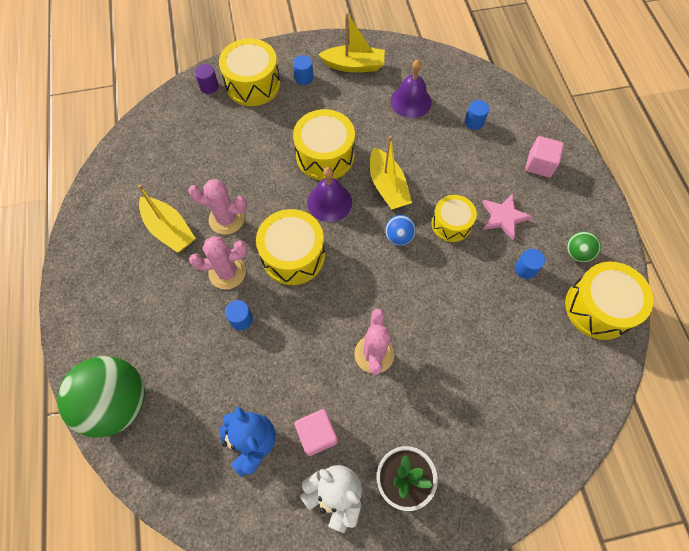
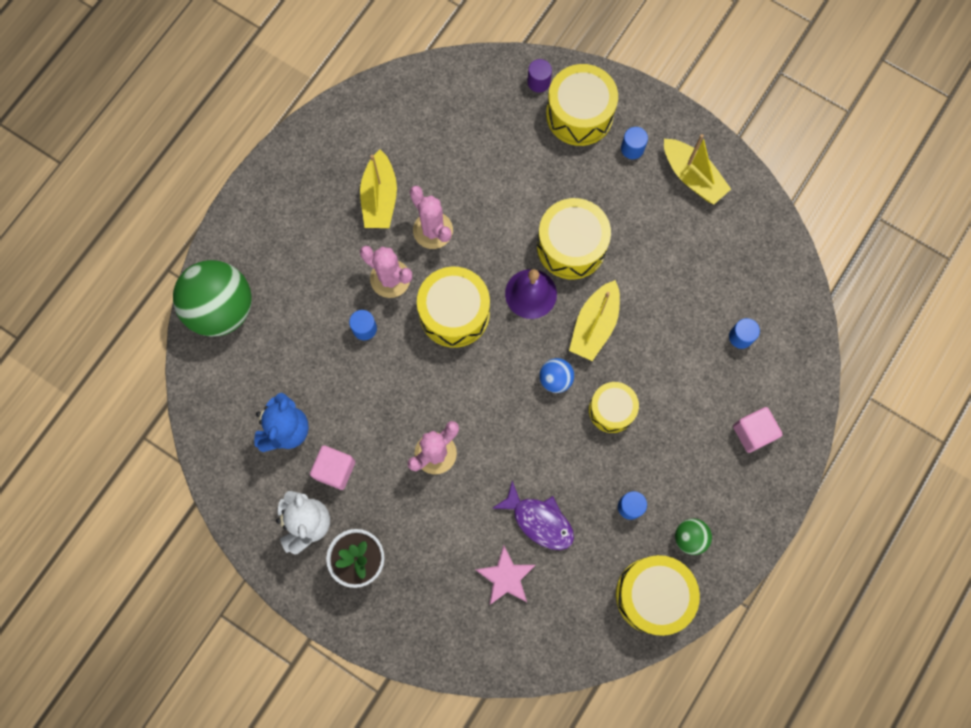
camera: 45 degrees right, 10 degrees up
(411, 101) = (705, 262): purple bell -> none
(484, 331) = (539, 520): none -> purple fish
(503, 217) = (663, 447): pink star -> pink star (506, 577)

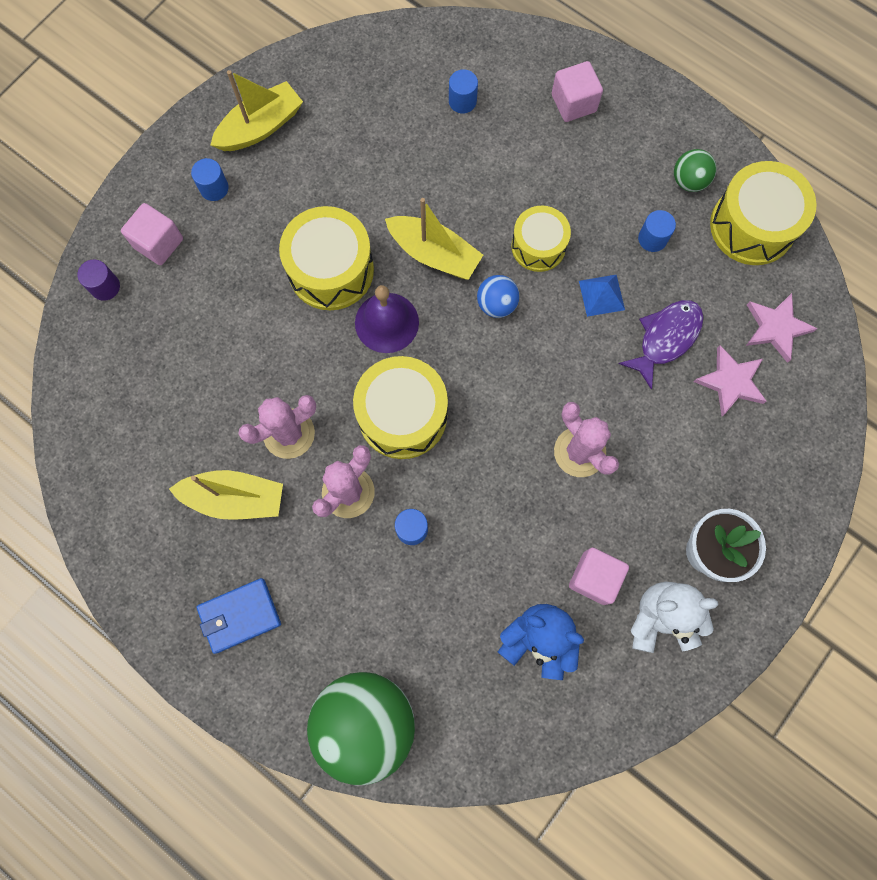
camera: 85 degrees left, 0 degrees up
(293, 213) = (239, 616): none -> blue wallet
(558, 617) = (776, 328): none -> pink star
(573, 465) = (601, 295): none -> blue pyramid
(579, 114) = (158, 243): yellow drum -> pink cube

